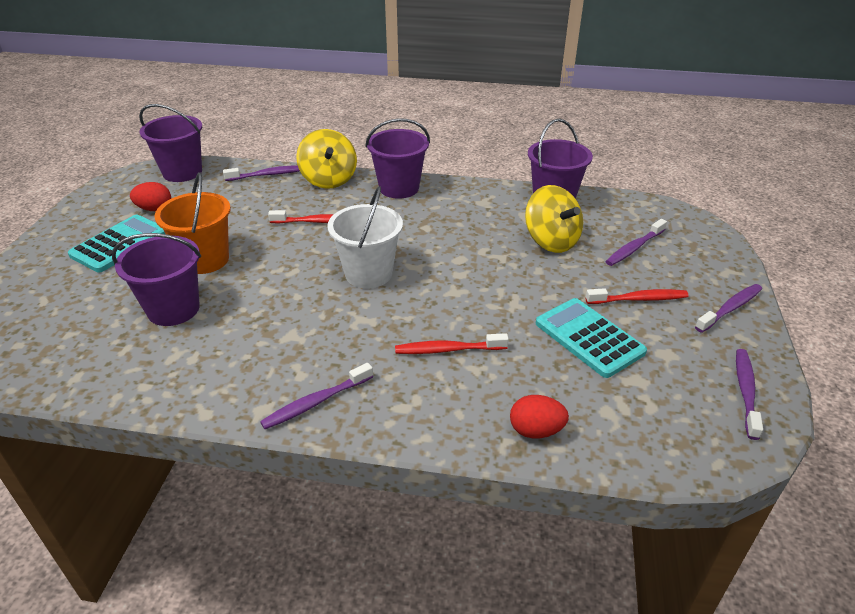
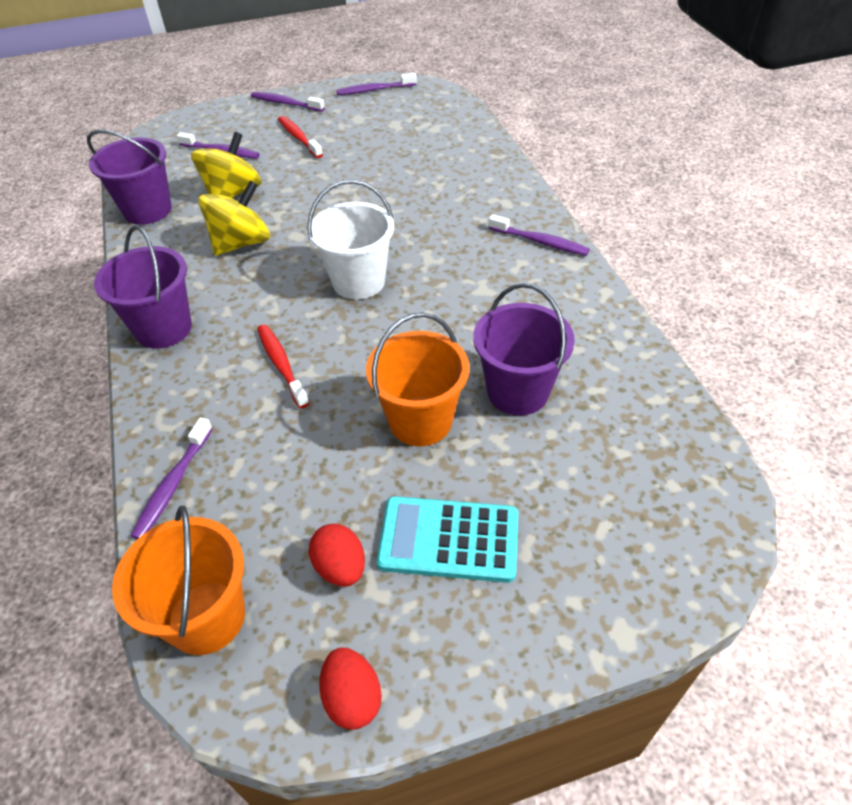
camera: 115 degrees left, 10 degrees up
(182, 172) = (206, 617): purple bucket -> orange bucket
(268, 175) = (173, 484): purple toothbrush -> purple toothbrush turned 120 degrees counterclockwise
(329, 179) = (164, 405): yellow spinning top -> yellow spinning top (241, 243)
(447, 350) = (429, 202): red toothbrush -> none
(536, 430) = (475, 148): red egg -> red egg (352, 698)
(589, 338) = (364, 148): turquoise calculator -> none

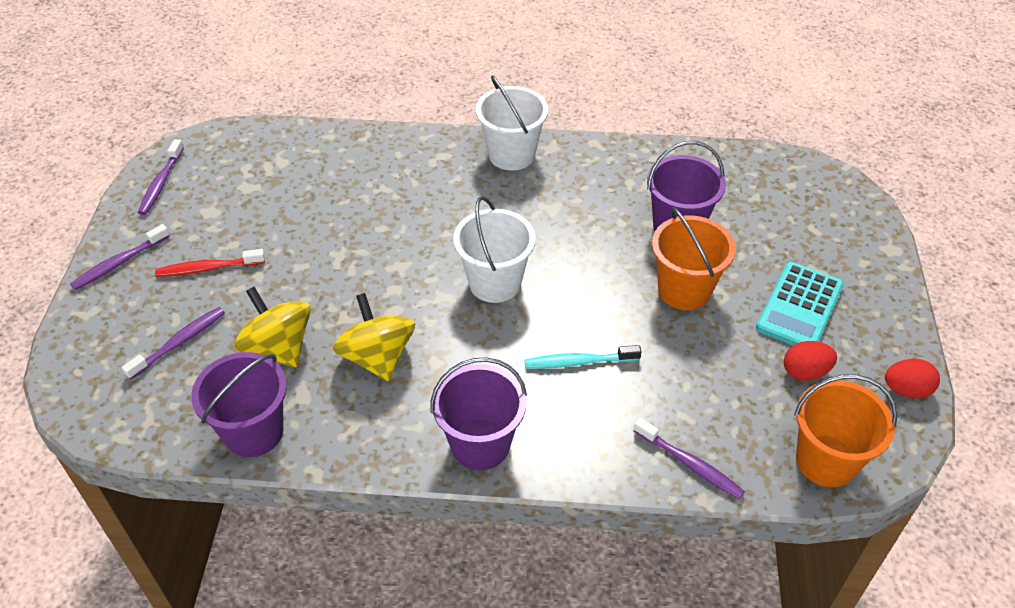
camera: 70 degrees left, 0 degrees up
(281, 364) = (578, 362): red toothbrush -> turquoise toothbrush
(540, 242) = (511, 155): purple toothbrush -> white bucket

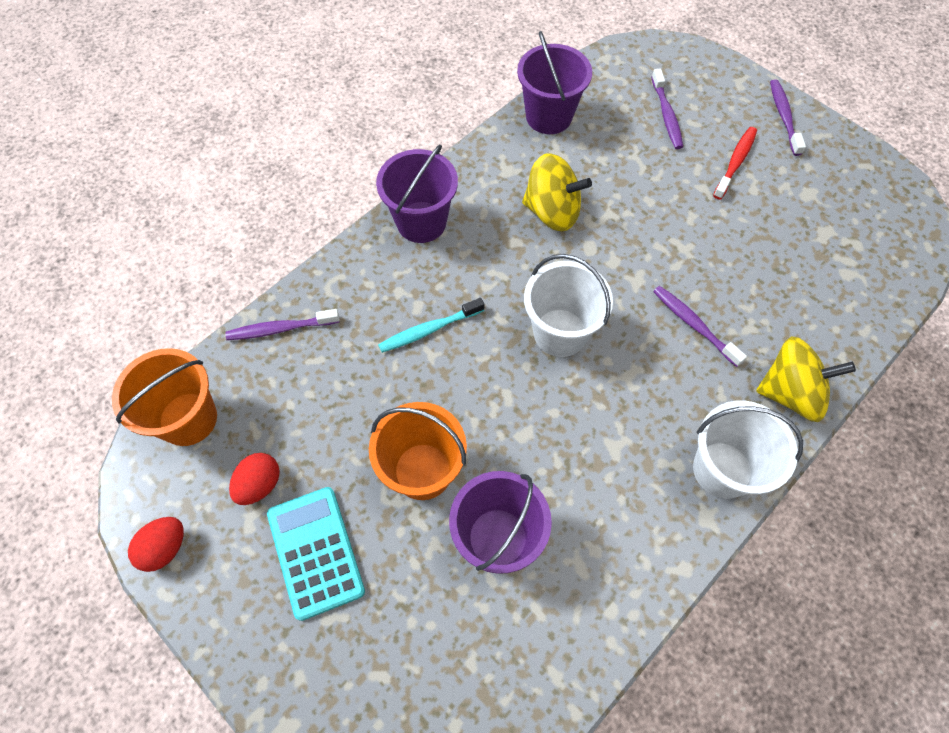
camera: 130 degrees right, 15 degrees up
(161, 183) = (874, 179): purple toothbrush -> purple toothbrush (693, 325)
(278, 347) = (613, 163): yellow spinning top -> yellow spinning top (790, 392)
(578, 362) = (429, 330): turquoise toothbrush -> turquoise toothbrush turned 150 degrees counterclockwise

